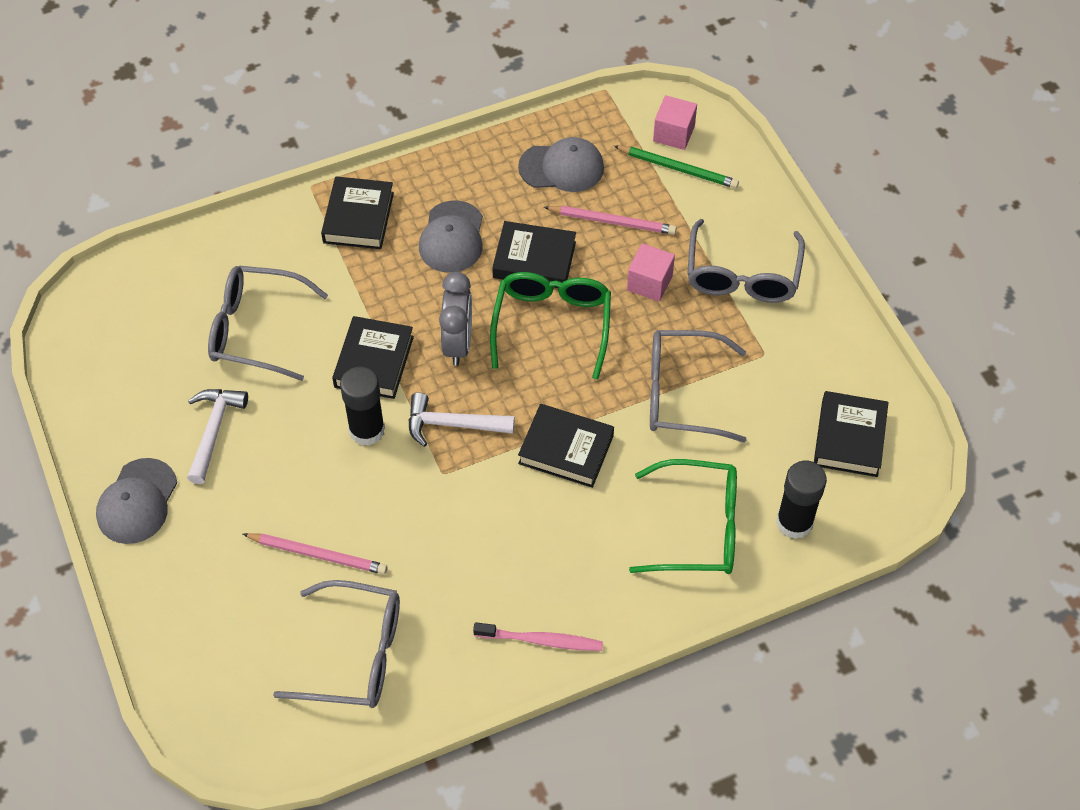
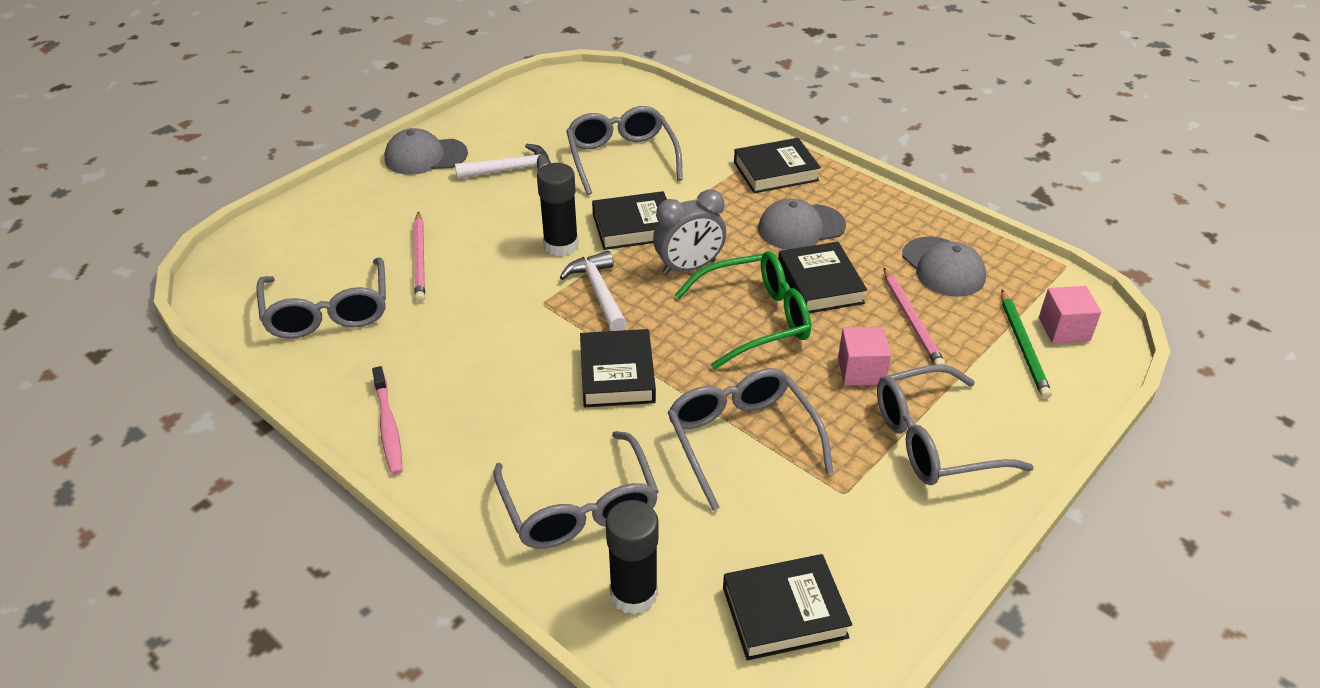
camera: 65 degrees right, 15 degrees down
(698, 528) = (579, 507): green glasses -> grey glasses

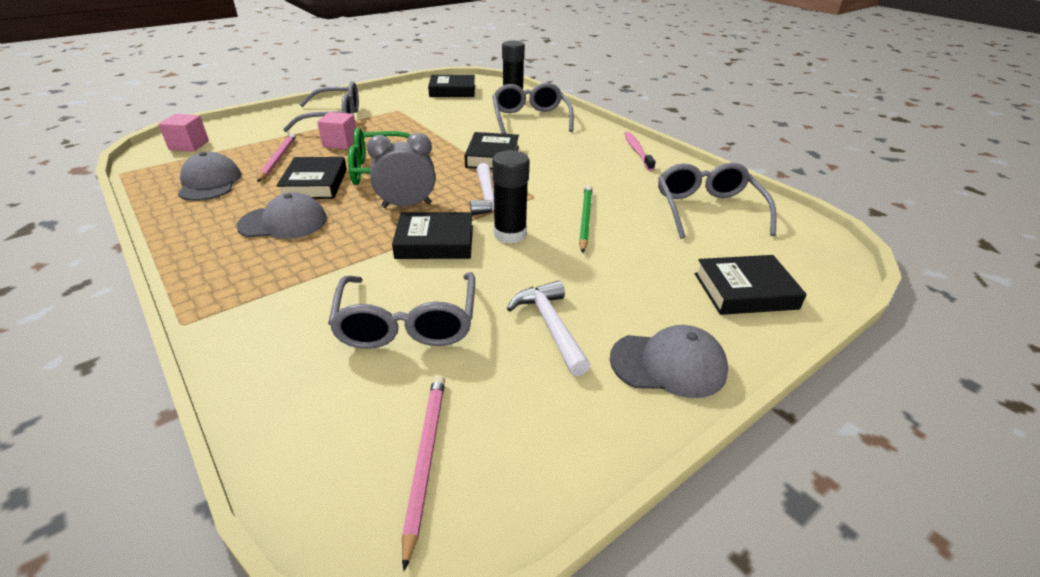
camera: 170 degrees left, 5 degrees down
(420, 259) = (642, 238): pink pencil -> pink pencil (425, 459)
(511, 169) = (550, 326): white hammer -> white hammer turned 75 degrees clockwise
(741, 439) = (435, 128): grey glasses -> none
(775, 171) = (244, 279): black book -> black book (745, 291)
(1023, 346) = (228, 141): green pencil -> green pencil (585, 219)

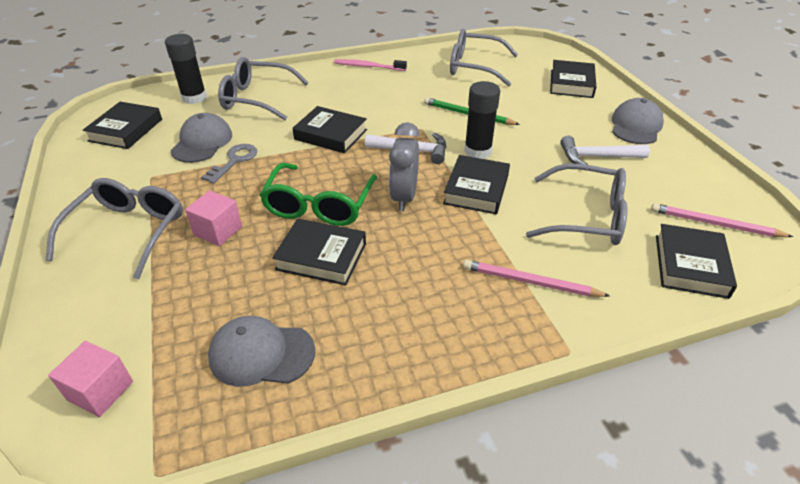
camera: 70 degrees left, 5 degrees up
(278, 159) = (228, 287): pink pencil -> pink pencil (530, 282)
(283, 222) = (402, 283): grey cap -> grey cap (202, 142)
(321, 424) = (690, 265): none -> black book
(431, 130) = (234, 161): none -> grey key

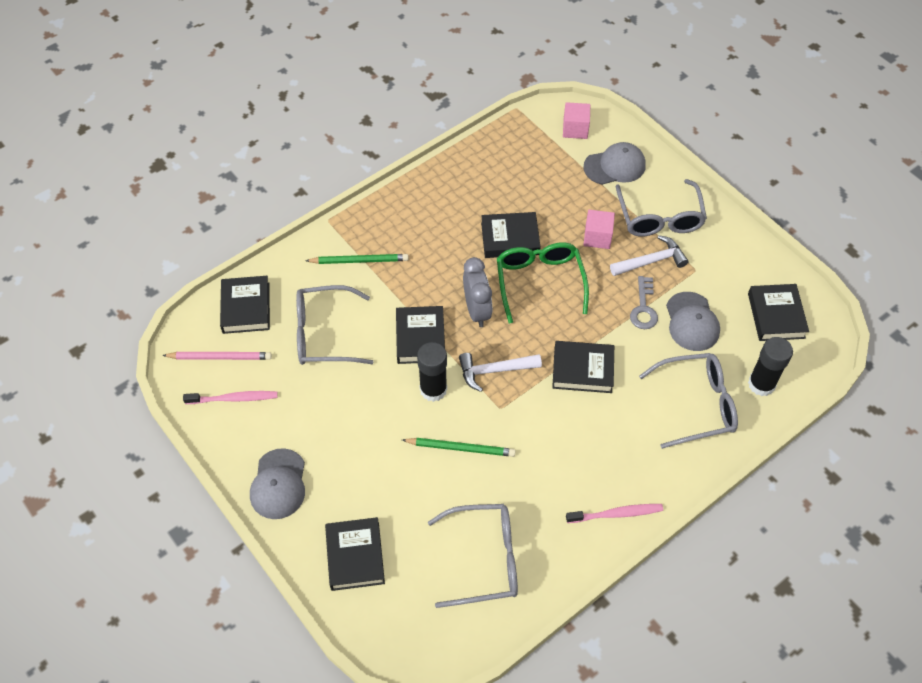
camera: 160 degrees right, 15 degrees up
(261, 354) = (505, 169): grey cap -> grey cap (615, 166)
(530, 282) = (359, 260): pink pencil -> green pencil
(596, 157) = (318, 416): white hammer -> white hammer (651, 261)
(690, 187) = (234, 398): none -> pink toothbrush

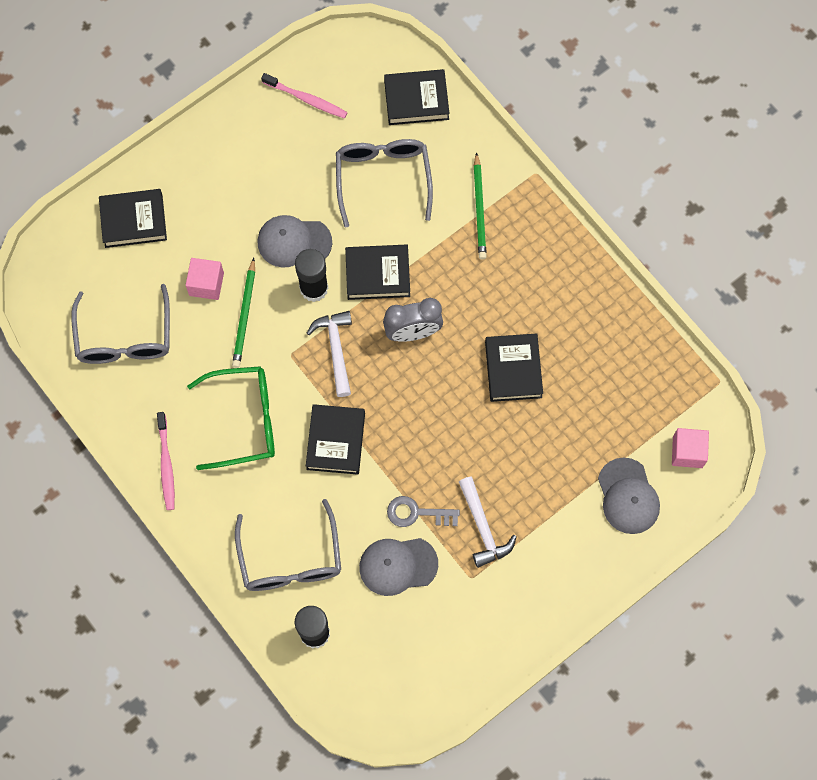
camera: 90 degrees right, 15 degrees up
(220, 357) = (355, 81): pink pencil -> none
(234, 398) = (306, 99): pink toothbrush -> pink toothbrush turned 60 degrees counterclockwise
(278, 484) = (211, 148): grey cap -> grey cap (294, 242)
(539, 282) = (452, 400): green glasses -> green glasses (244, 420)
(597, 237) = (517, 468): pink cube -> pink cube (206, 284)
(659, 218) = (547, 543): grey glasses -> none
(776, 315) = (406, 664): black book -> none

